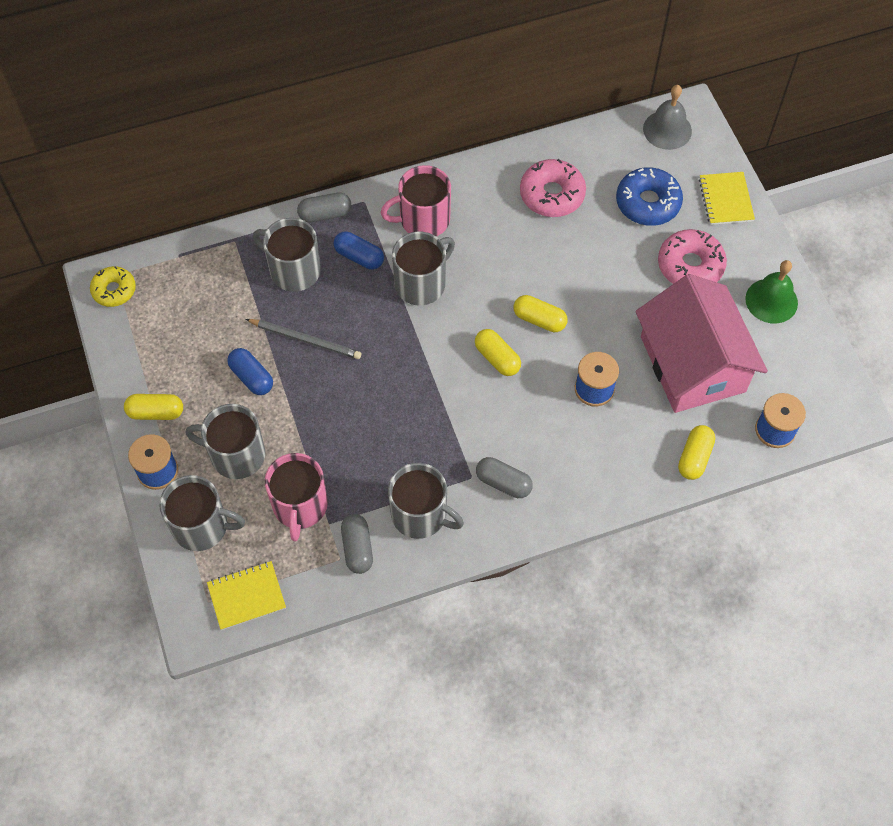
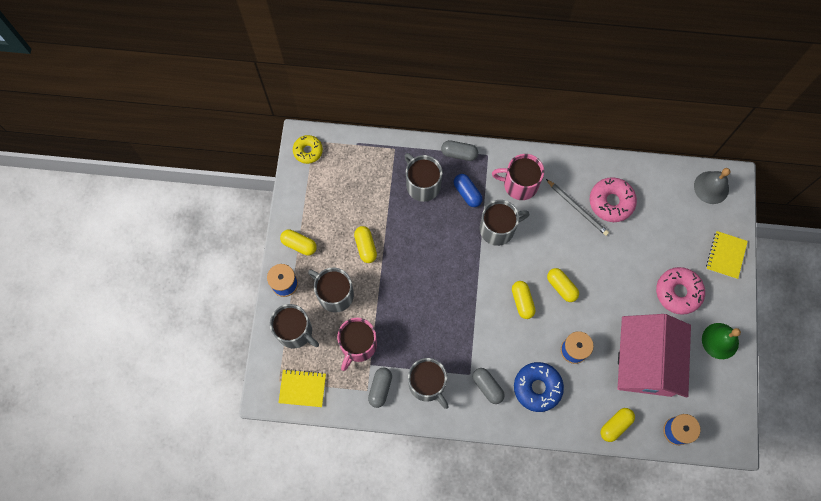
camera: 25 degrees right, 10 degrees up
(251, 377) = (365, 247): blue capsule -> yellow capsule
(305, 340) = (409, 236): grey pencil -> grey pencil (577, 208)
(648, 203) = (672, 235): blue donut -> blue donut (537, 388)

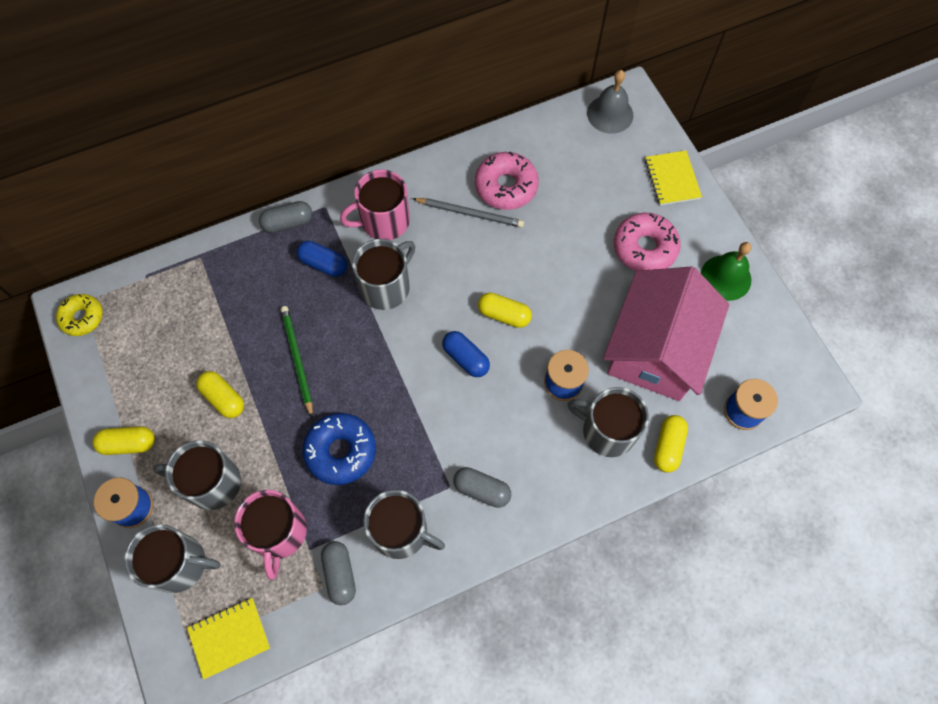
camera: 30 degrees left, 5 degrees down
(420, 246) = (297, 359): none -> green pencil
(422, 185) = (260, 283): grey mug -> grey mug (607, 431)
(522, 301) = (465, 358): yellow capsule -> blue capsule
(537, 388) = (545, 455): blue donut -> blue donut (341, 451)
(645, 361) = (656, 349): pink house -> pink house turned 45 degrees clockwise

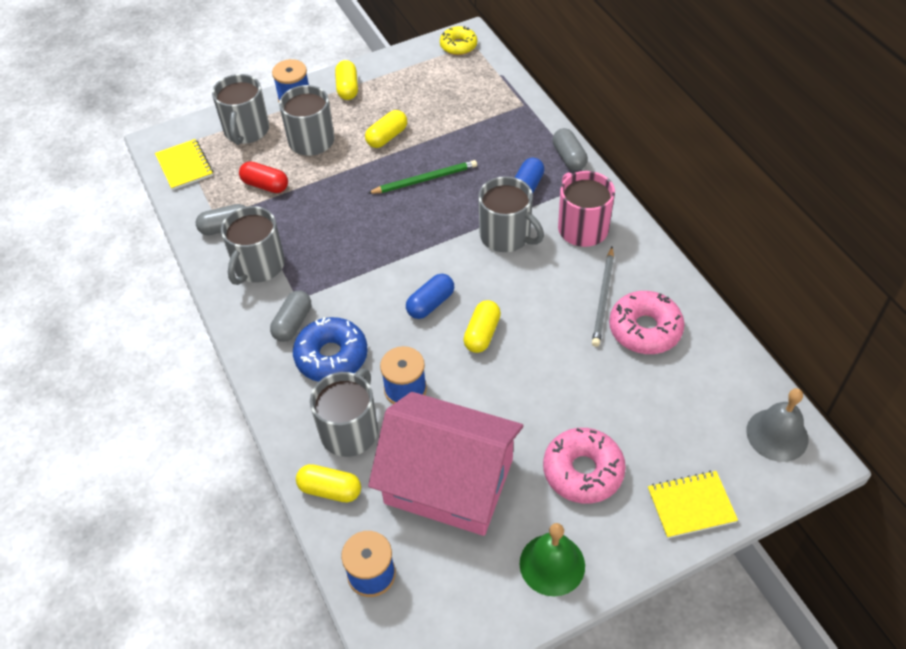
camera: 90 degrees right, 15 degrees down
(279, 533) = (265, 185): pink mug -> red capsule
(341, 451) = (336, 218): blue donut -> blue donut (331, 356)

